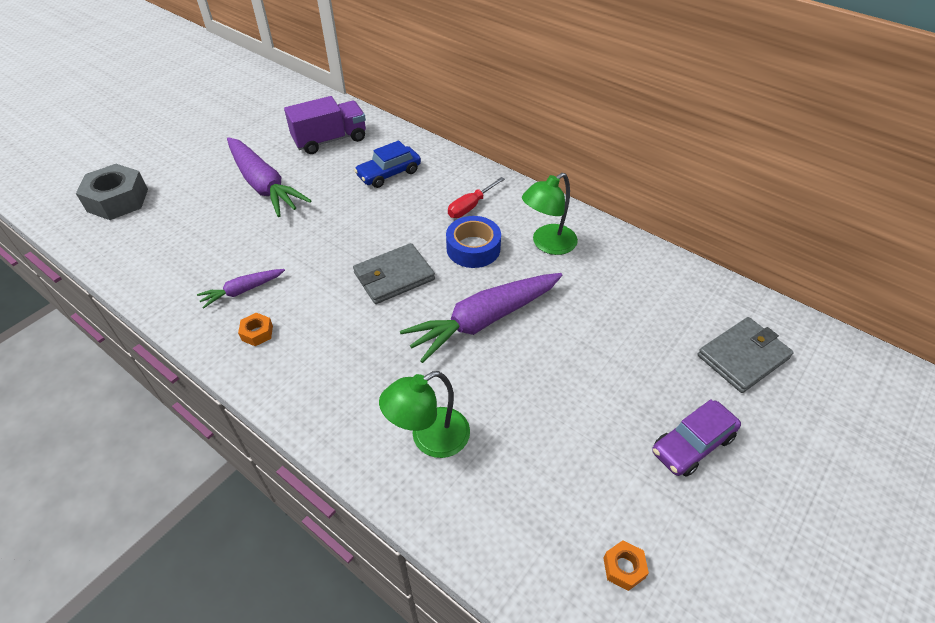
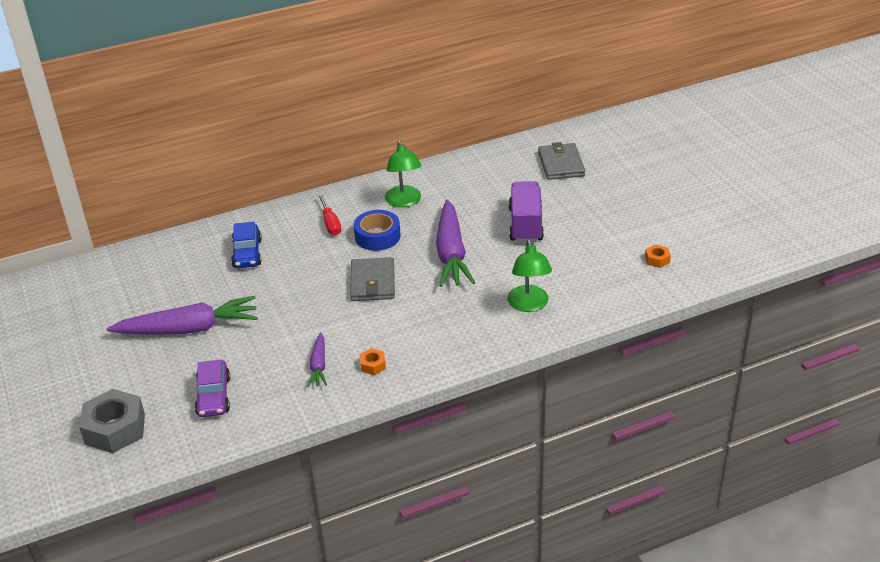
camera: 60 degrees left, 10 degrees down
(330, 140) = (162, 275): purple truck -> purple truck (525, 225)
(692, 444) = (603, 207): purple car -> purple car (214, 396)

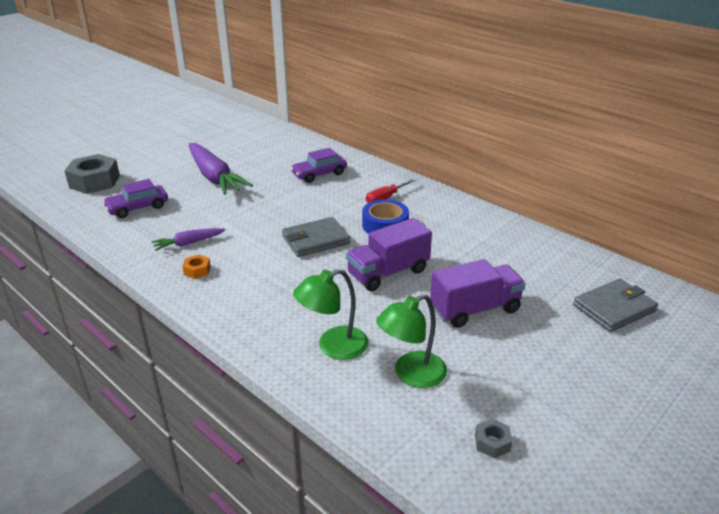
camera: 65 degrees right, 5 degrees down
(247, 253) = (319, 174): blue car -> purple car
(404, 202) = (449, 225): green lamp -> green lamp (411, 374)
(451, 253) = (388, 272): purple carrot -> purple truck
(657, 259) = (492, 442): orange nut -> grey nut

